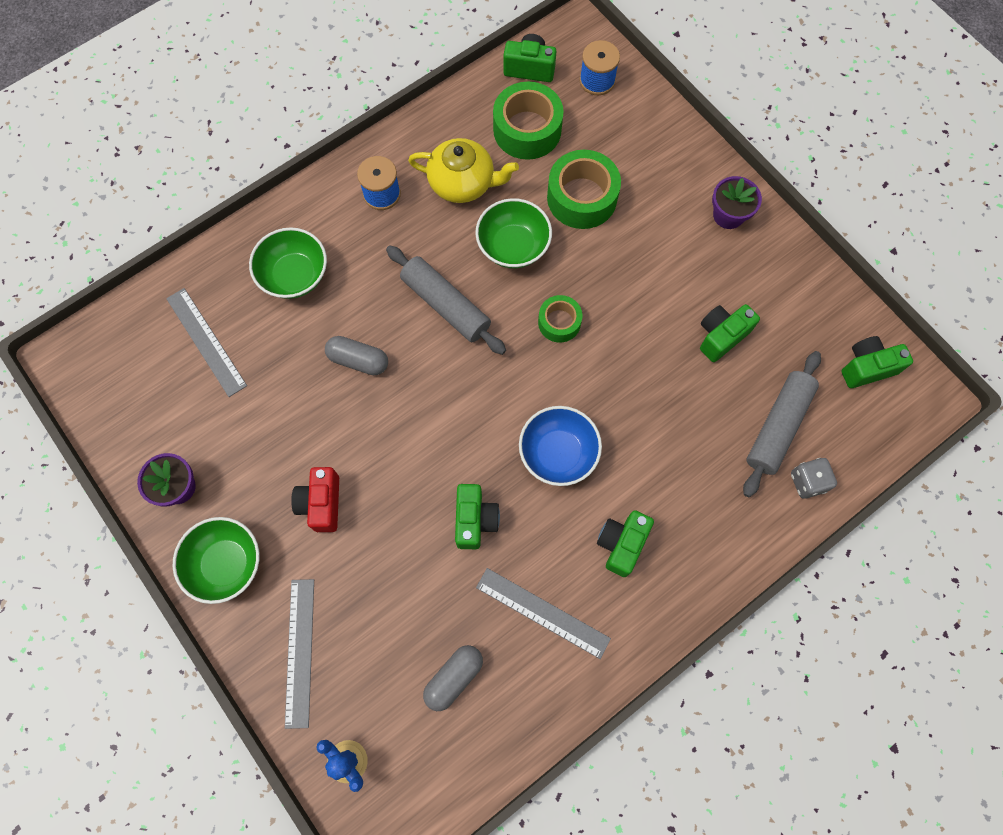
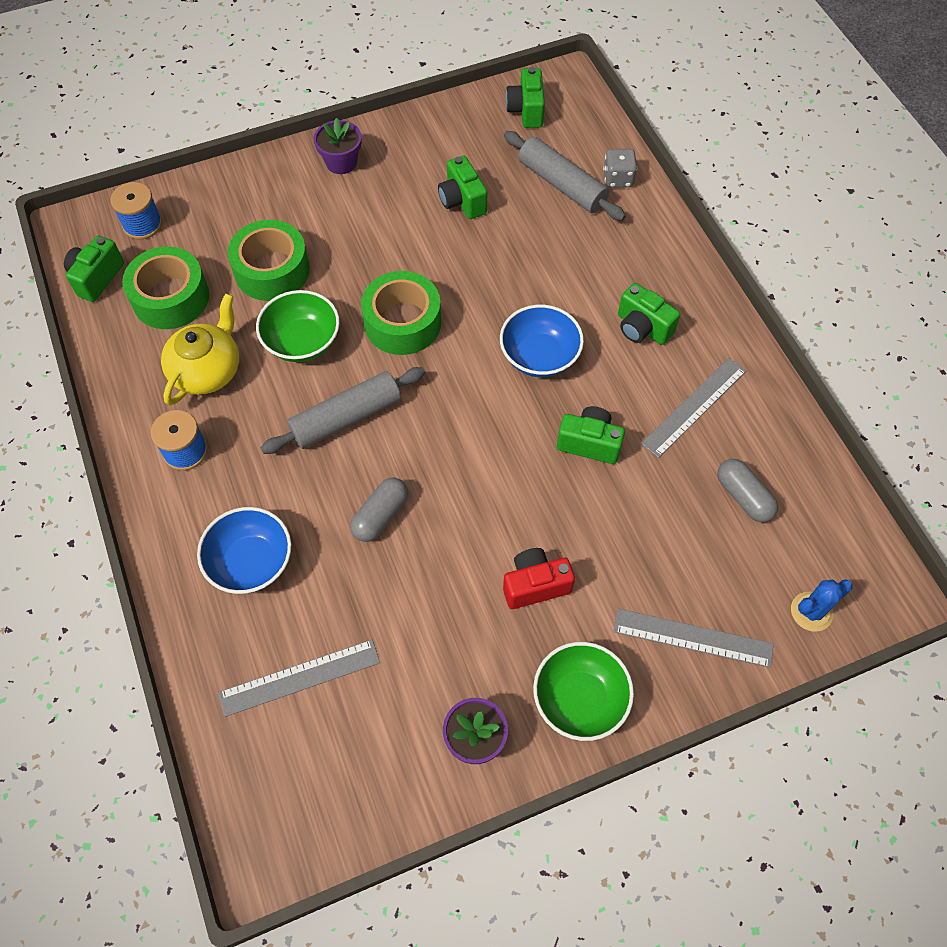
camera: 75 degrees left, 10 degrees down
(294, 275) = (251, 562): green bowl -> blue bowl
(321, 503) = (535, 585): red camera -> red camera turned 150 degrees clockwise
(559, 322) = (402, 322): green tape -> green tape, size x1.72

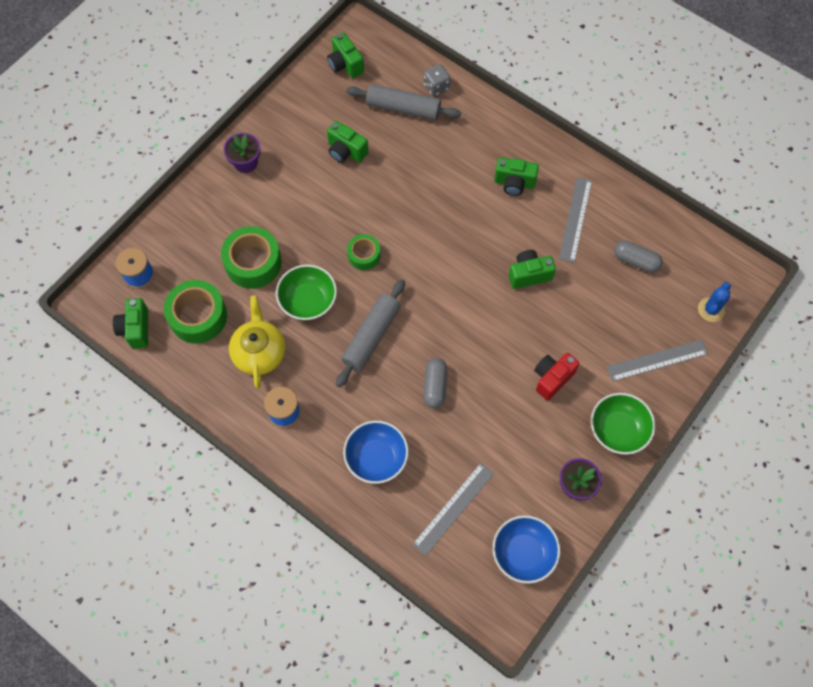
camera: 30 degrees left, 5 degrees up
(402, 322) = (364, 255): green tape -> green tape, size x0.58
(539, 356) = (464, 234): blue bowl -> blue bowl (523, 553)

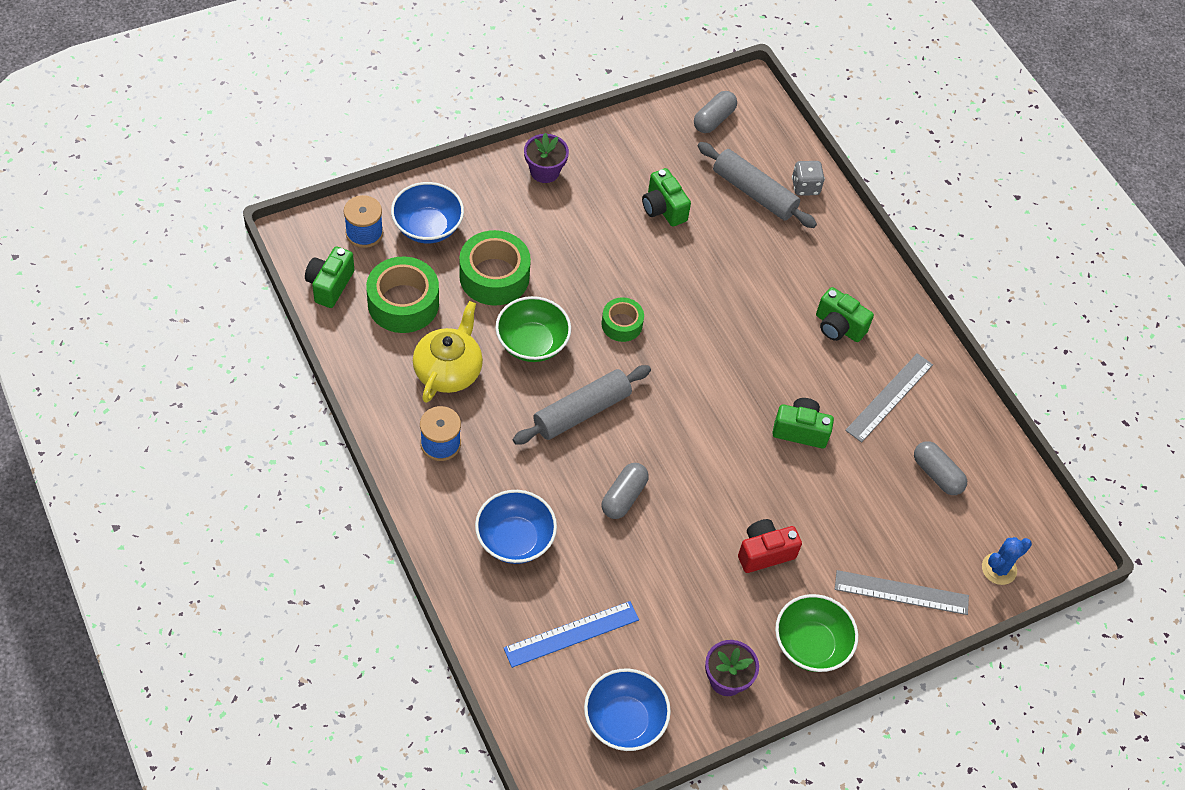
camera: 20 degrees right, 10 degrees down
(183, 247) = (427, 227): none -> blue bowl
(345, 64) = (713, 119): green camera -> grey capsule
(453, 508) = (571, 633): grey ruler -> blue ruler

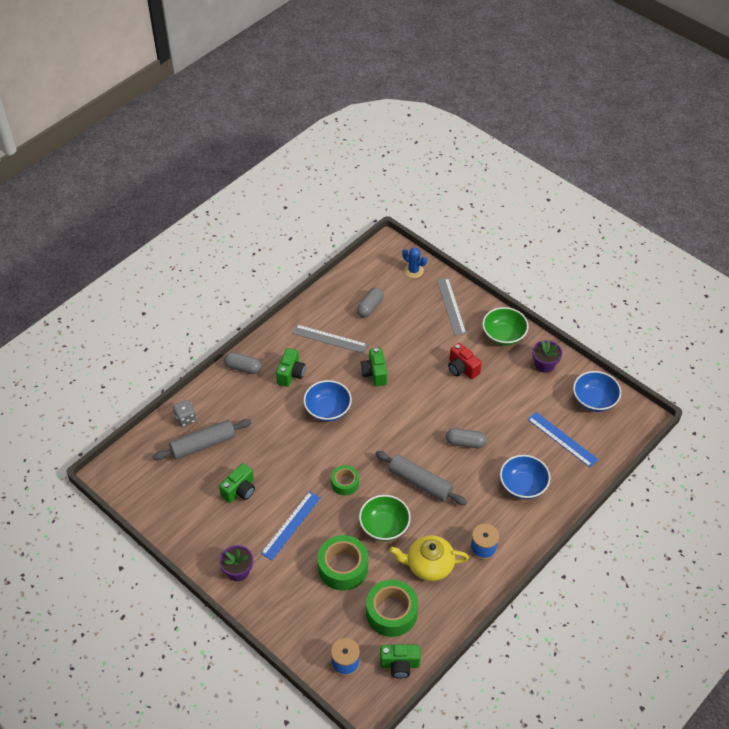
camera: 105 degrees left, 5 degrees down
(427, 227) = (321, 624): blue bowl -> blue bowl (328, 410)
(584, 244) = (290, 525): none -> blue ruler
(713, 119) = (146, 486): grey capsule -> grey capsule (243, 368)
(754, 193) = (203, 445): grey rolling pin -> grey rolling pin turned 45 degrees clockwise

